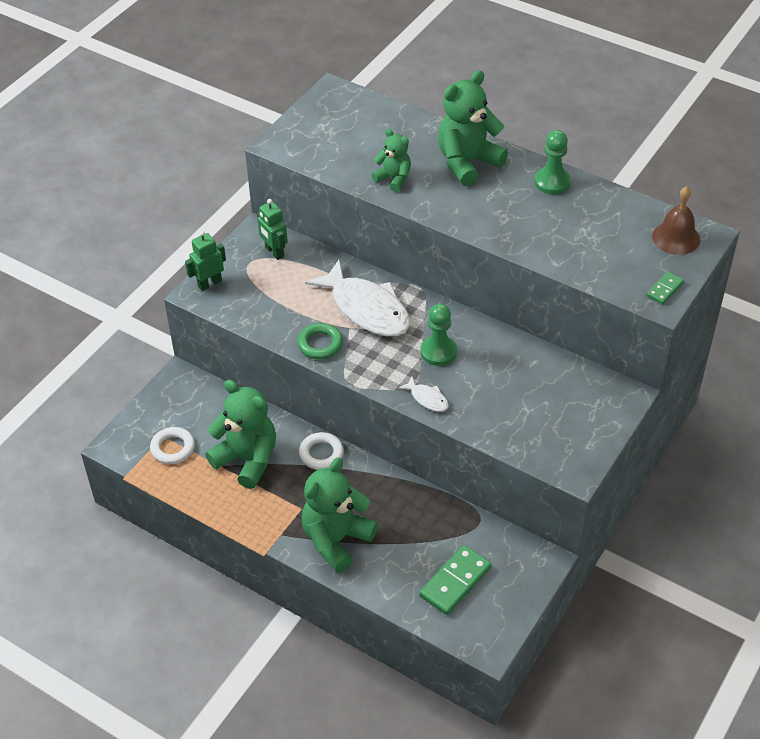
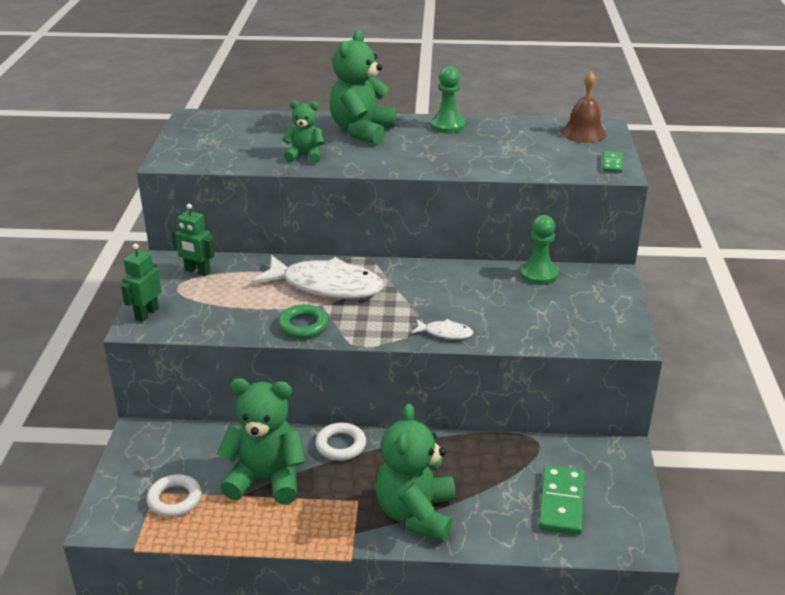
camera: 30 degrees left, 15 degrees down
(438, 352) = (423, 296): green pawn -> green pawn (538, 274)

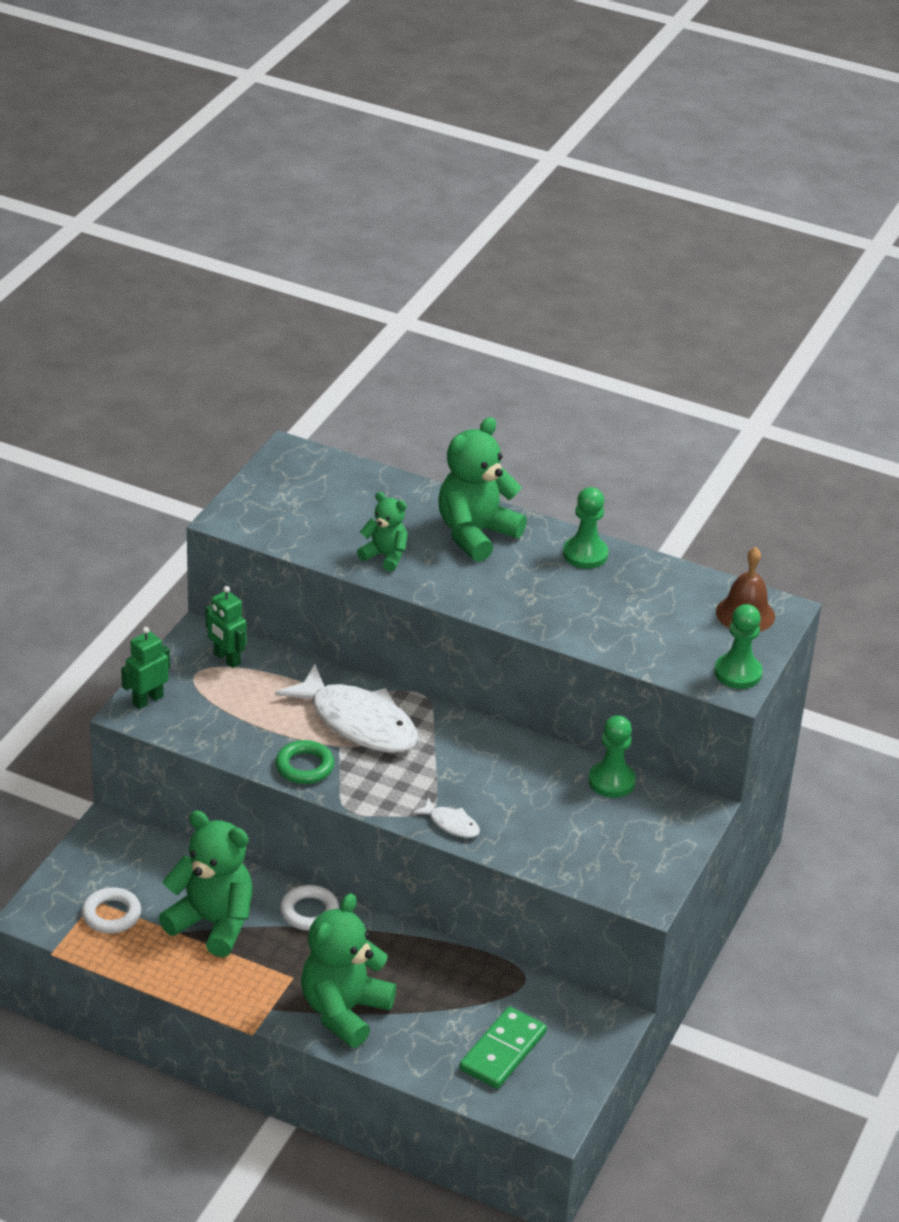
camera: 20 degrees right, 5 degrees up
(612, 164) = (738, 673): green domino -> green pawn

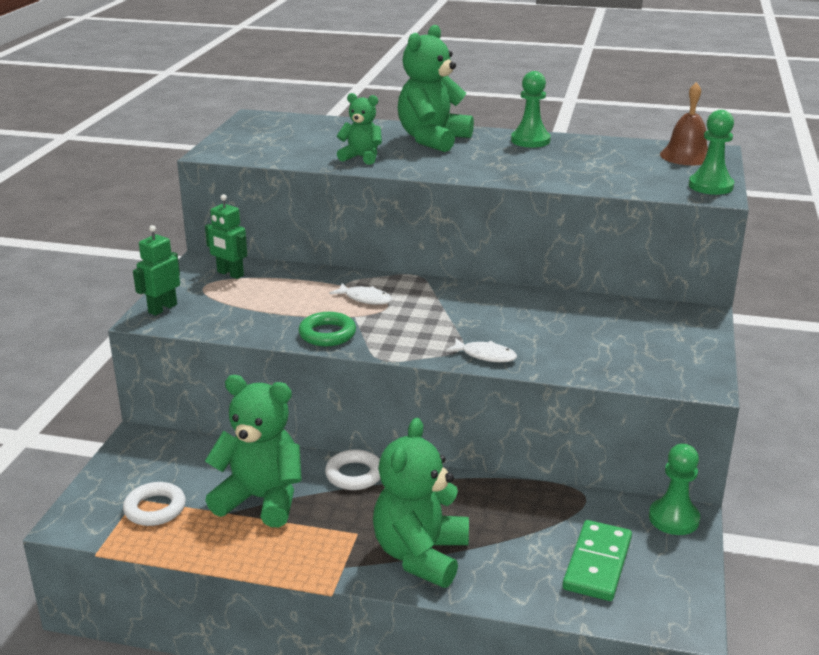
camera: 10 degrees left, 10 degrees down
(358, 722) = (365, 299): white fish -> white fish, size x0.43
(611, 781) = (612, 307): green pawn -> green pawn (673, 518)

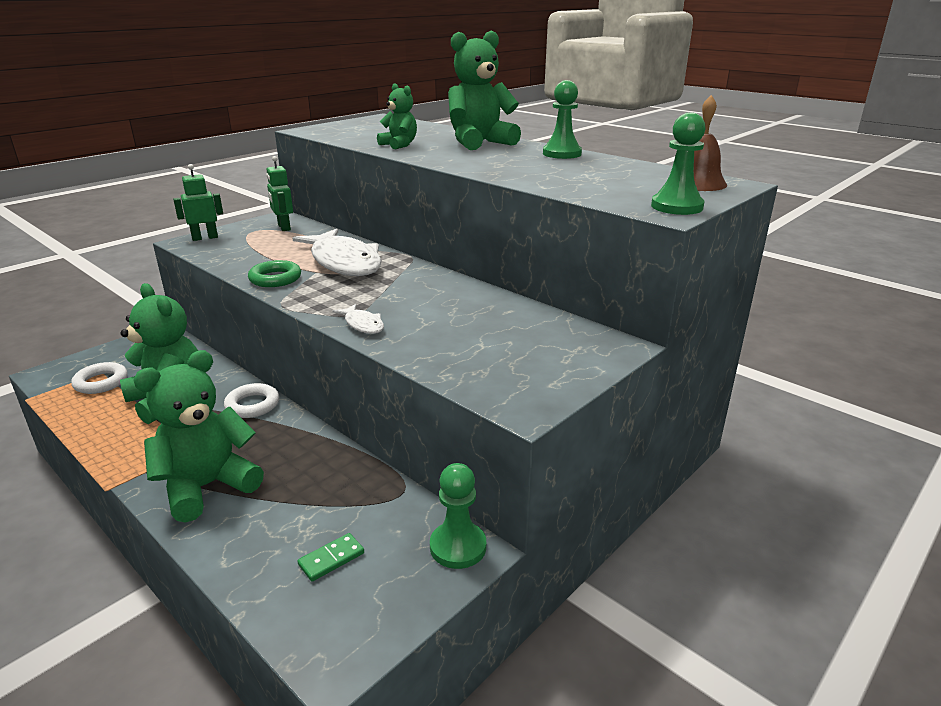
camera: 30 degrees right, 0 degrees up
(365, 299) = (344, 262): white fish -> white fish, size x2.30
(597, 564) = (331, 559): green domino -> green domino, size x0.54

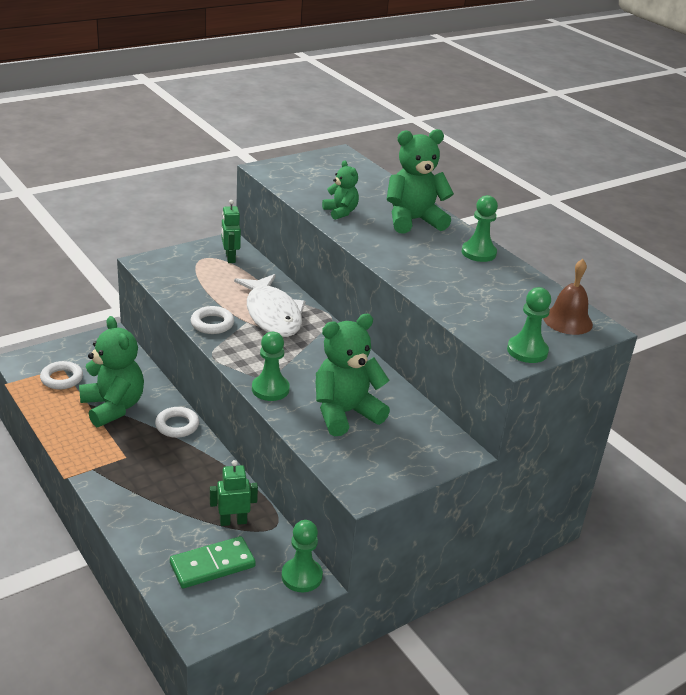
camera: 10 degrees right, 5 degrees up
(205, 238) = (161, 260): green robot -> green robot (233, 521)
(207, 486) = (135, 491): green teddy bear -> green teddy bear (345, 413)
(275, 278) = (212, 324): green ring -> white ring
(331, 559) = (212, 565): green domino -> green domino, size x1.84
(363, 325) = (270, 389): white fish -> green pawn

